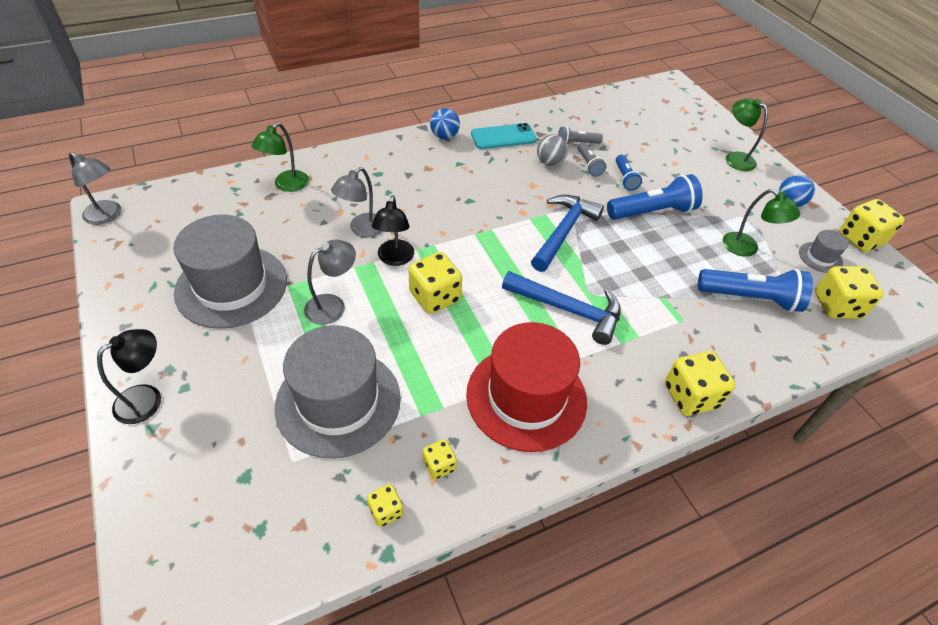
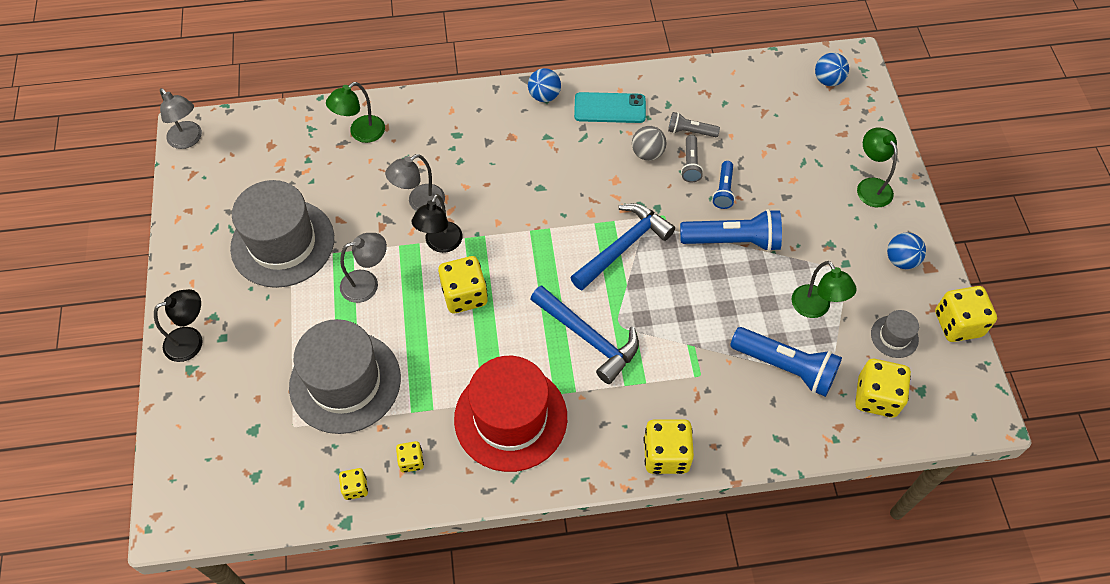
camera: 20 degrees right, 10 degrees up
(662, 97) = (828, 80): none -> blue ball

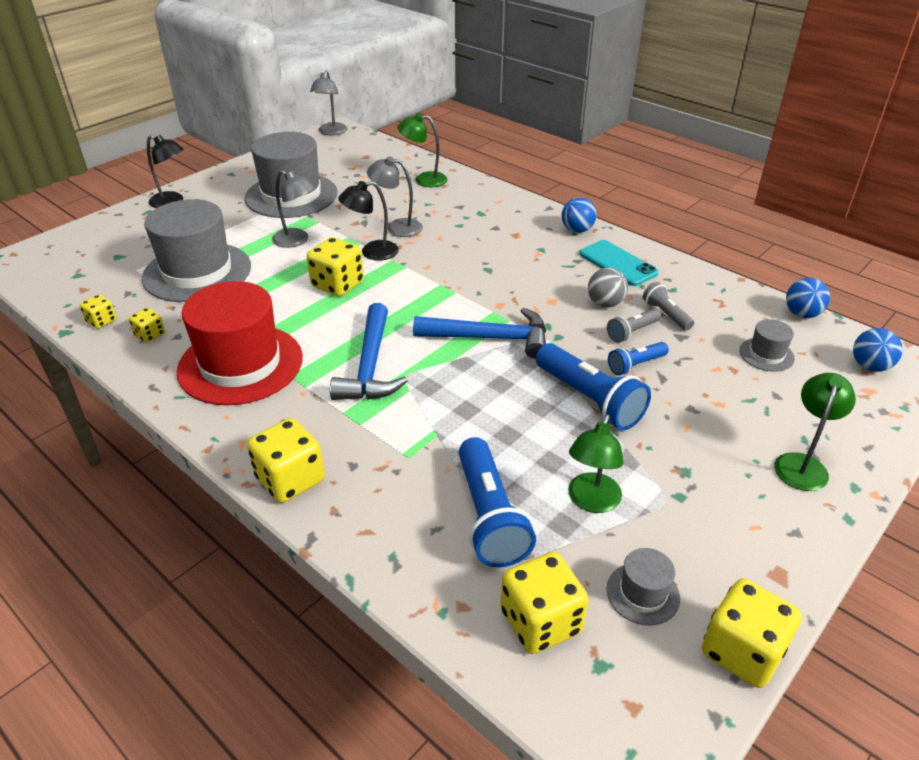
camera: 50 degrees right, 20 degrees down
(774, 117) = (766, 354): none -> grey hat
(901, 260) = (750, 542): blue ball -> blue ball (802, 314)

